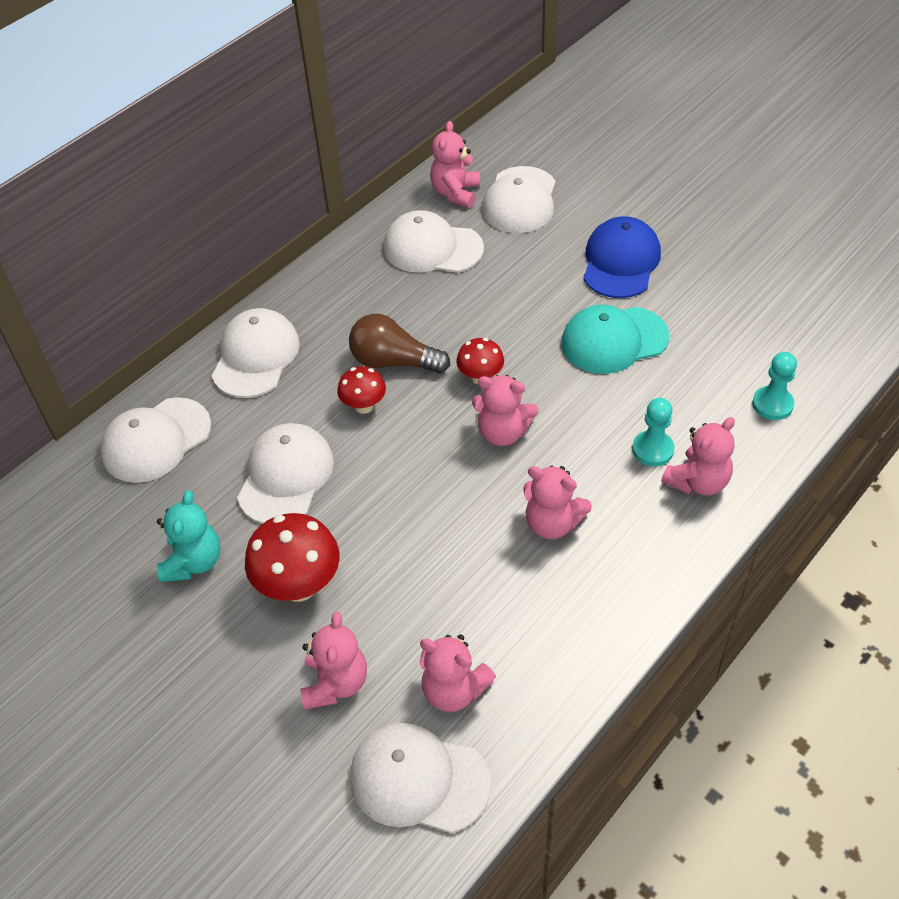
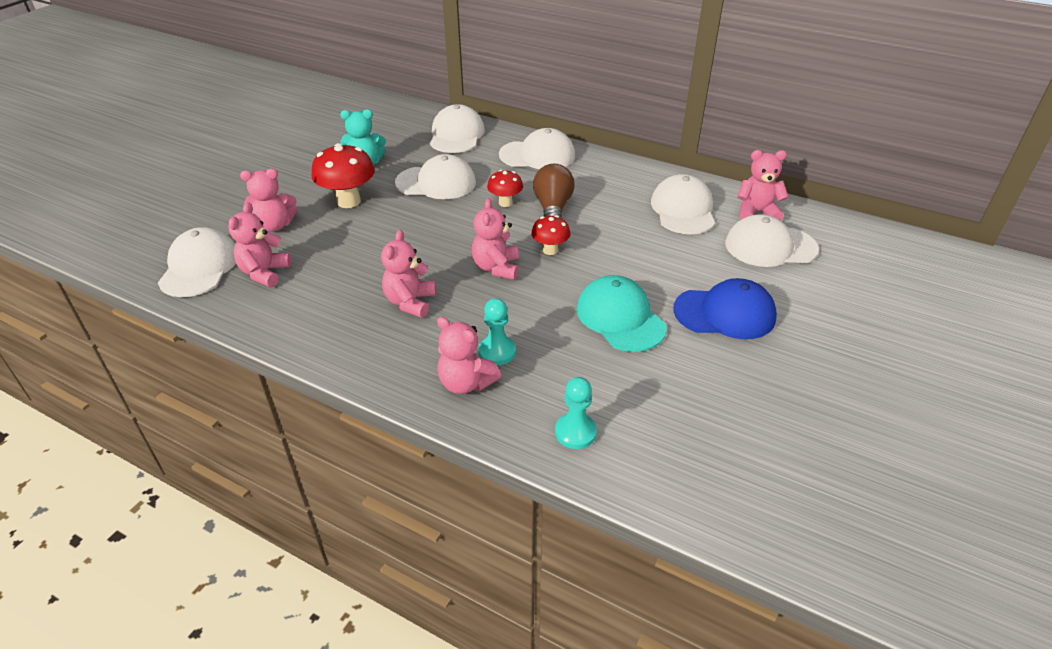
camera: 75 degrees right, 10 degrees down
(156, 440) = (456, 135): white cap -> white cap turned 60 degrees clockwise

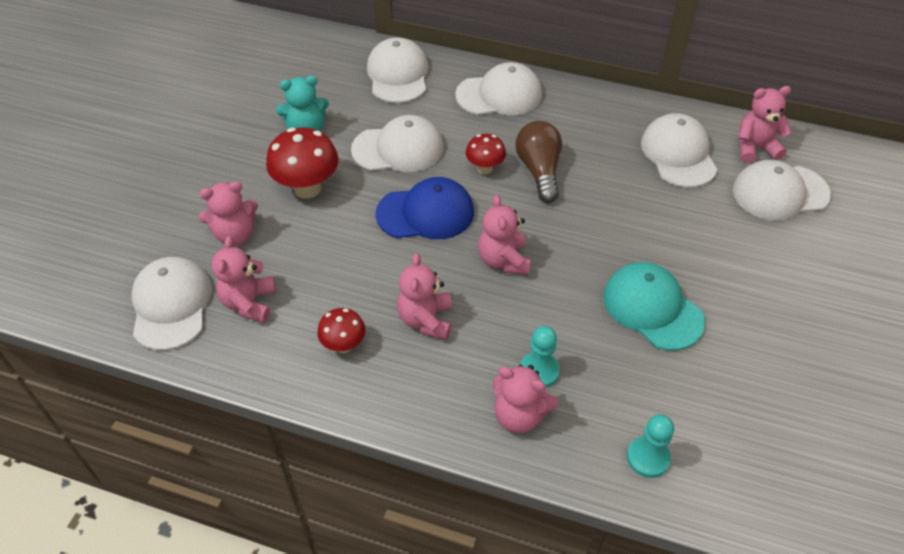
camera: 10 degrees left, 10 degrees up
(550, 250) = (553, 228): red mushroom -> red mushroom (344, 345)
(724, 313) = (755, 287): blue cap -> blue cap (425, 213)

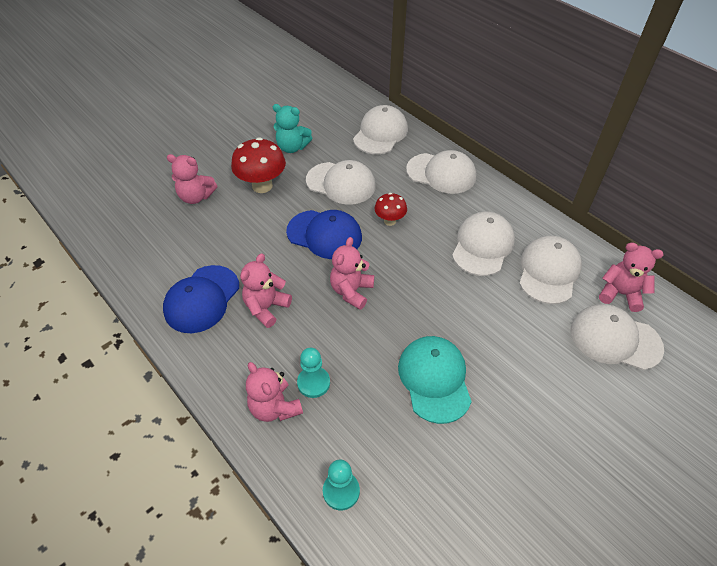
camera: 30 degrees right, 0 degrees up
(171, 305) = (126, 224): white cap -> white cap (482, 246)
(249, 303) = (169, 244): pink teddy bear -> none
(344, 345) = (202, 299): red mushroom -> blue cap
(539, 171) = (428, 239): brown light bulb -> none

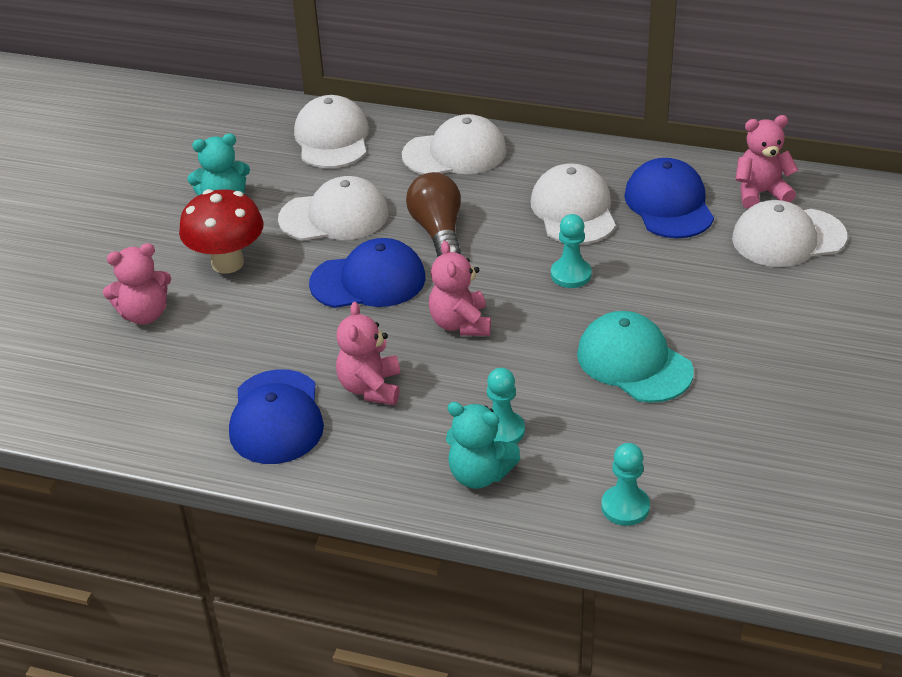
camera: 30 degrees left, 10 degrees down
(275, 407) = (479, 474): pink teddy bear -> turquoise teddy bear
(390, 221) = (438, 231): red mushroom -> brown light bulb
(445, 291) = (571, 274): none -> turquoise pawn
(548, 271) = (669, 204): white cap -> blue cap

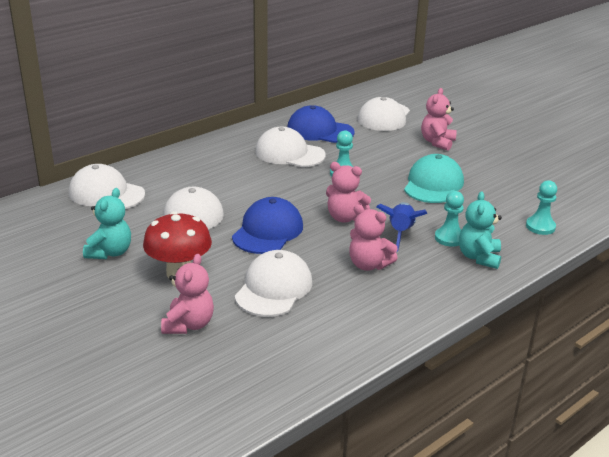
camera: 60 degrees left, 10 degrees down
(276, 417) = (360, 307): blue cap -> none
(438, 231) = (252, 194): brown light bulb -> none
(455, 153) = (186, 164): white cap -> white cap (273, 288)
(471, 384) = (400, 233): none -> blue rocket
(479, 474) = (479, 257): turquoise teddy bear -> turquoise teddy bear turned 135 degrees clockwise
(634, 362) = (433, 184): turquoise cap -> turquoise cap turned 120 degrees clockwise
(761, 193) = (342, 109): pink teddy bear -> pink teddy bear (437, 142)

